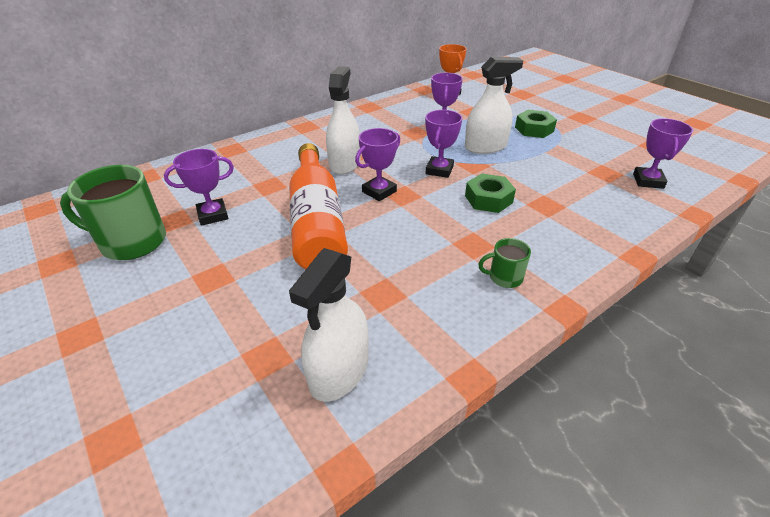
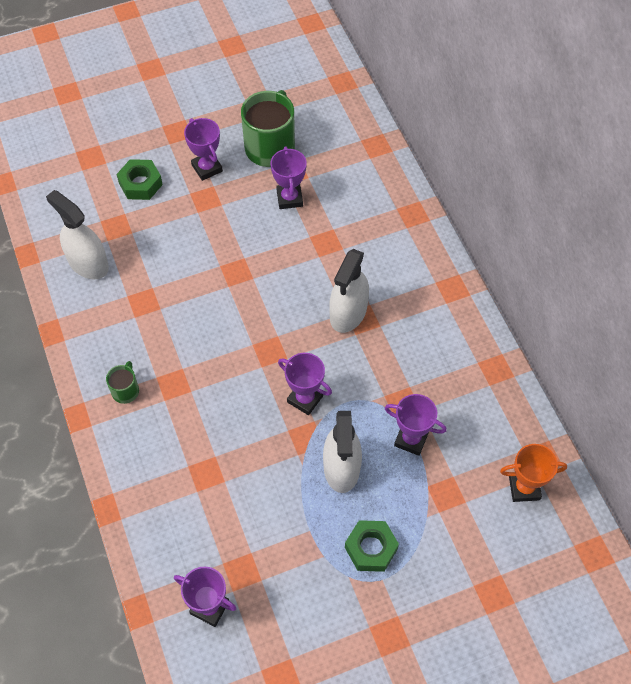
camera: 105 degrees right, 20 degrees up
(317, 221) = (251, 273): orange bottle -> none
(344, 163) = (348, 312): white spray bottle -> white spray bottle turned 90 degrees clockwise
(379, 191) = (282, 332): purple trophy -> purple trophy (207, 168)
(488, 199) = (235, 424): green nut -> green nut (140, 184)

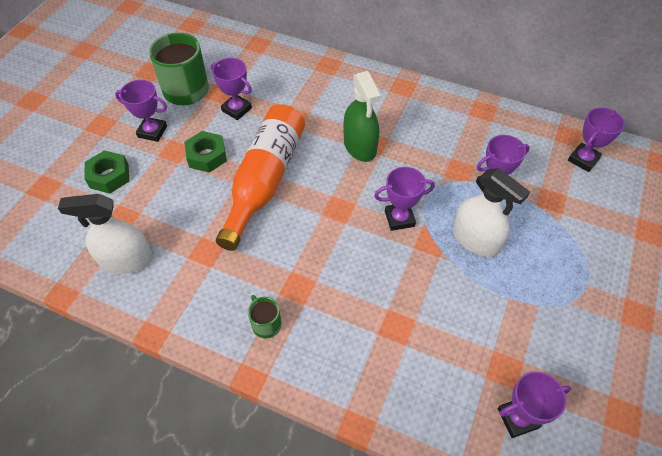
camera: 45 degrees left, 5 degrees down
(243, 280) = (265, 180): none -> orange bottle
(348, 312) = (360, 146): white spray bottle -> green spray bottle
(371, 548) = (557, 272): green nut -> green nut (207, 156)
(524, 488) = (583, 159): orange trophy -> purple trophy

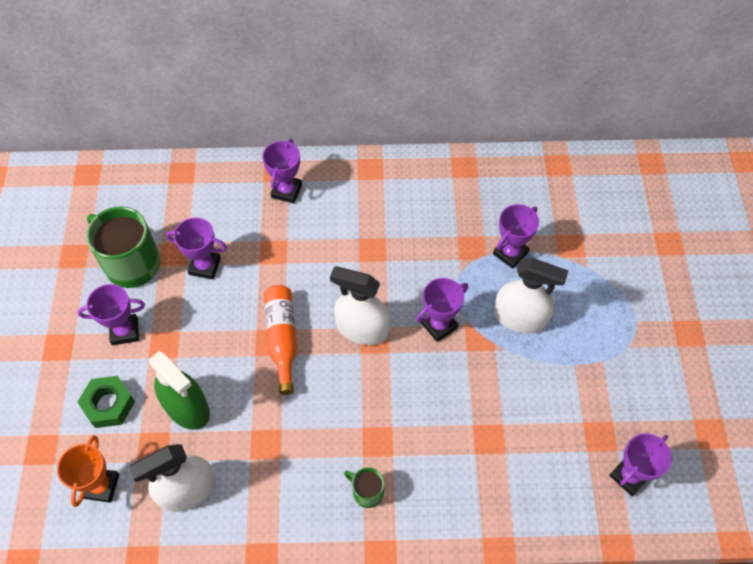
camera: 25 degrees left, 5 degrees up
(67, 230) = (101, 486): none -> orange trophy
(207, 156) = (204, 336): green nut -> none
(265, 180) = (282, 339): orange bottle -> orange bottle, size x0.60
(333, 197) = (362, 329): none -> white spray bottle
(360, 146) = (360, 259): green spray bottle -> green spray bottle (187, 407)
(583, 159) = (581, 188): purple trophy -> purple trophy (286, 191)

